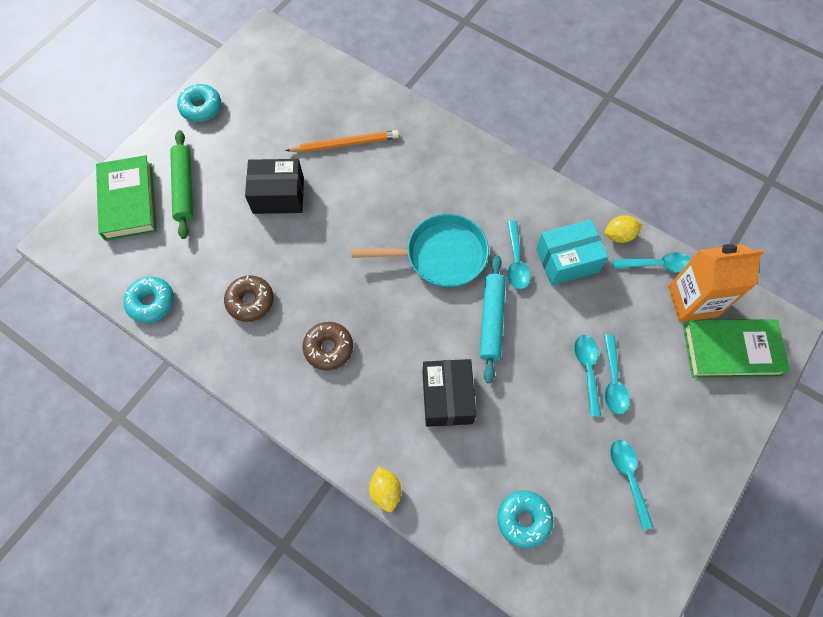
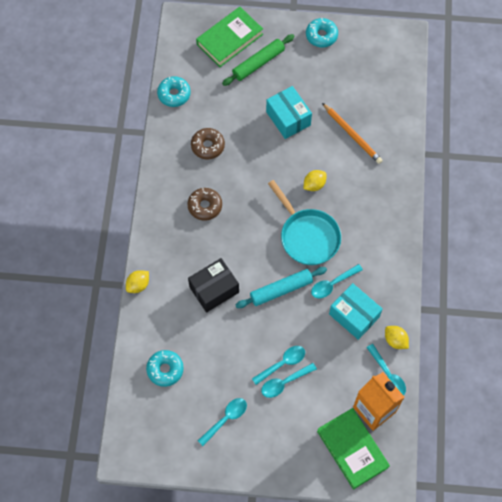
camera: 60 degrees right, 0 degrees up
(278, 195) = (288, 118): black box -> turquoise box
(380, 214) = (314, 185): none -> yellow lemon

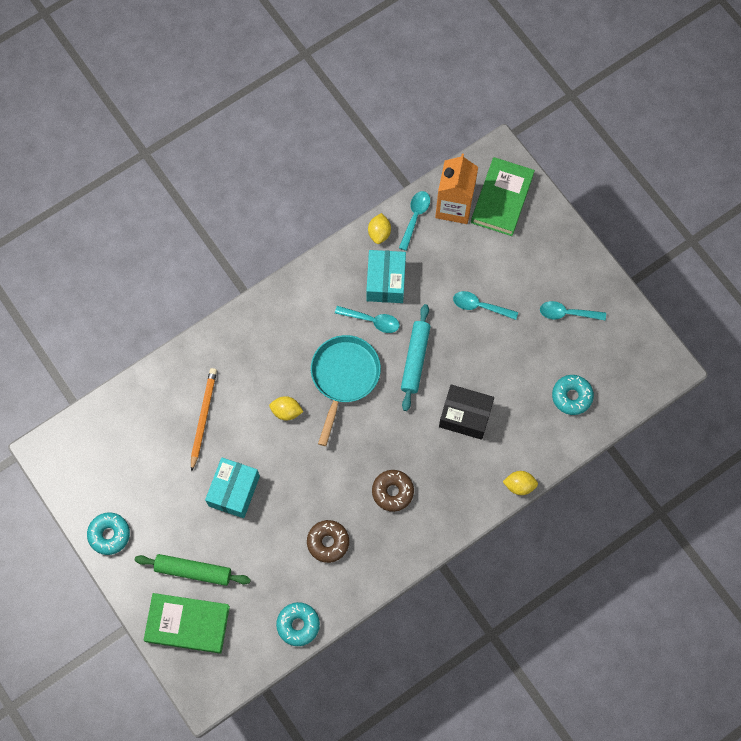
camera: 130 degrees left, 5 degrees up
(281, 289) = (415, 359): turquoise rolling pin -> turquoise rolling pin turned 75 degrees clockwise
(284, 382) = (494, 292): turquoise spoon -> none

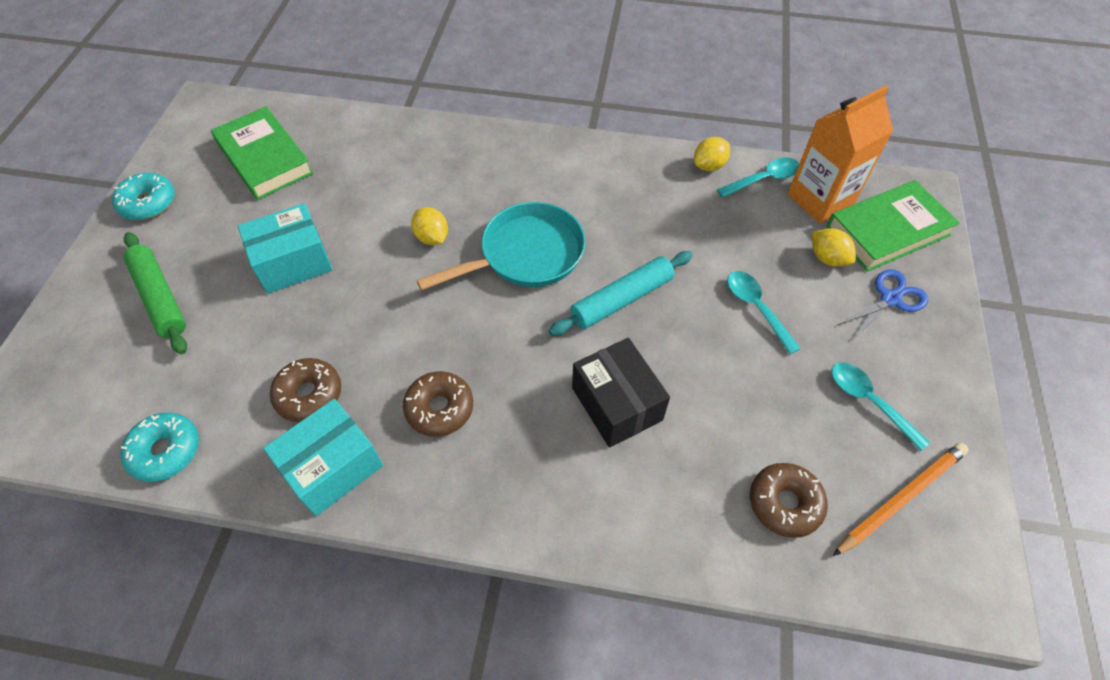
camera: 45 degrees right, 15 degrees down
(187, 624) = (84, 340): green book -> green book (264, 158)
(203, 418) = (353, 181): orange pencil -> orange pencil (900, 498)
(372, 320) = (615, 229): turquoise spoon -> none
(386, 282) = (669, 208): turquoise box -> turquoise box (332, 467)
(519, 485) = (599, 549): yellow lemon -> yellow lemon (827, 258)
(534, 244) = (890, 299): none -> blue scissors
(571, 396) = (784, 503): turquoise donut -> brown donut

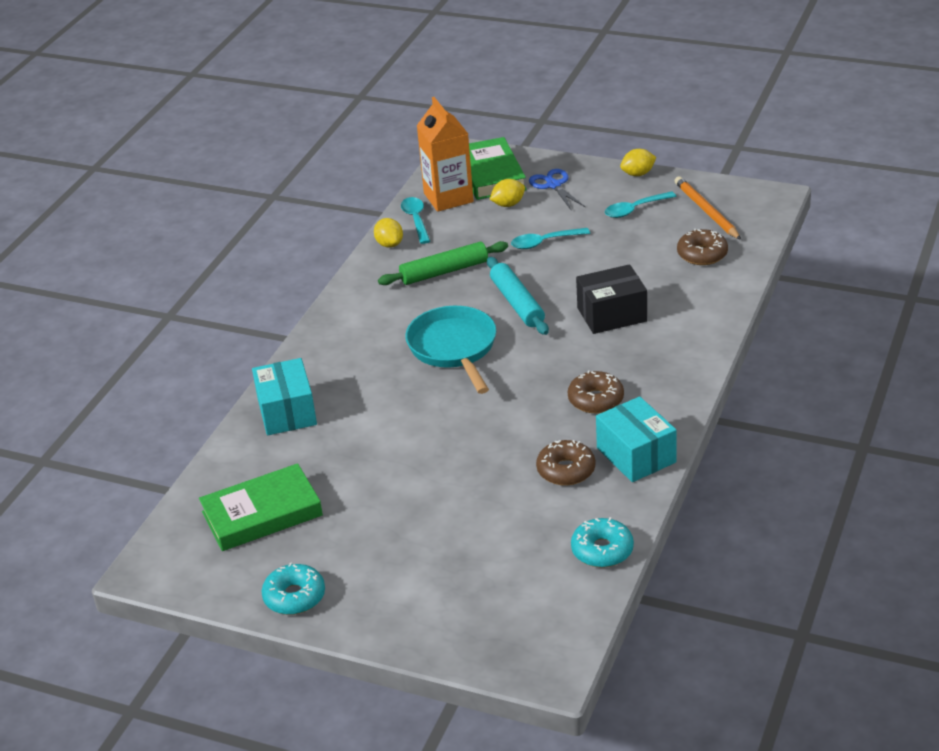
camera: 75 degrees left, 20 degrees down
(160, 297) = (430, 572): green rolling pin -> green rolling pin (444, 271)
(293, 262) = (415, 486): turquoise box -> turquoise box (287, 412)
(432, 237) = (415, 400): yellow lemon -> yellow lemon (638, 174)

